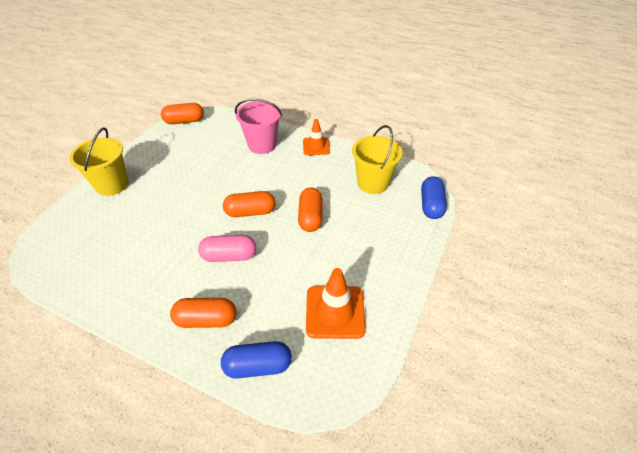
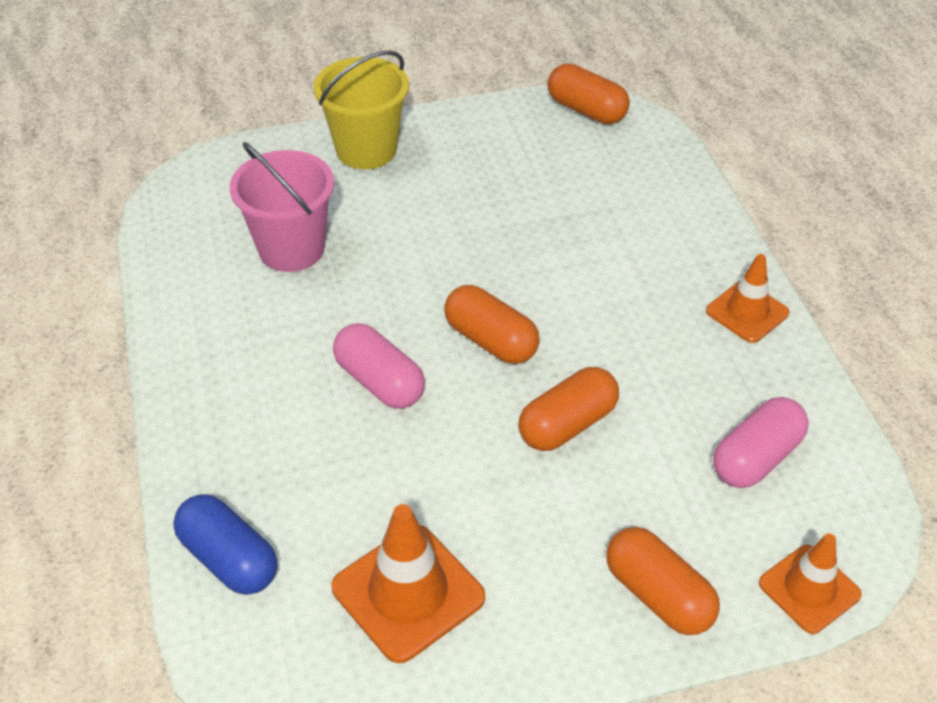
camera: 50 degrees right, 0 degrees up
(206, 320) = (248, 442): orange capsule -> orange capsule (658, 595)
(262, 145) = (656, 240): pink bucket -> pink bucket (291, 249)
(373, 183) = (756, 458): yellow bucket -> pink capsule
(431, 205) = (809, 589): blue capsule -> orange traffic cone

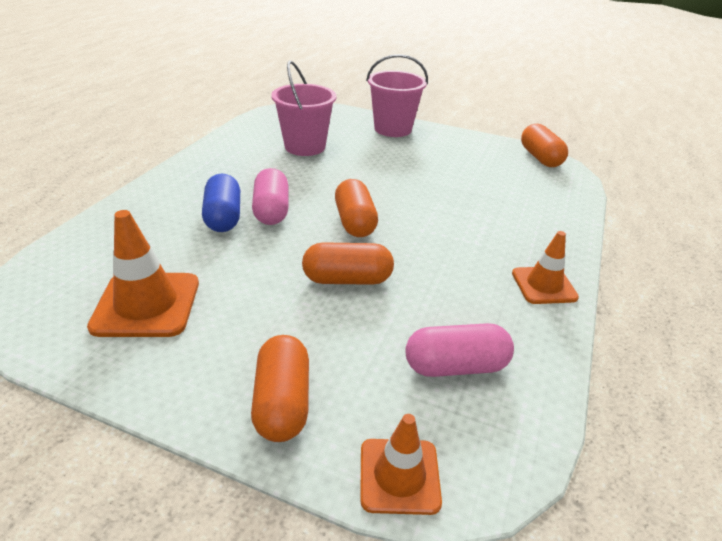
camera: 35 degrees right, 10 degrees down
(229, 559) = (94, 240): blue capsule -> blue capsule (223, 217)
(366, 150) = (393, 129): yellow bucket -> pink bucket

